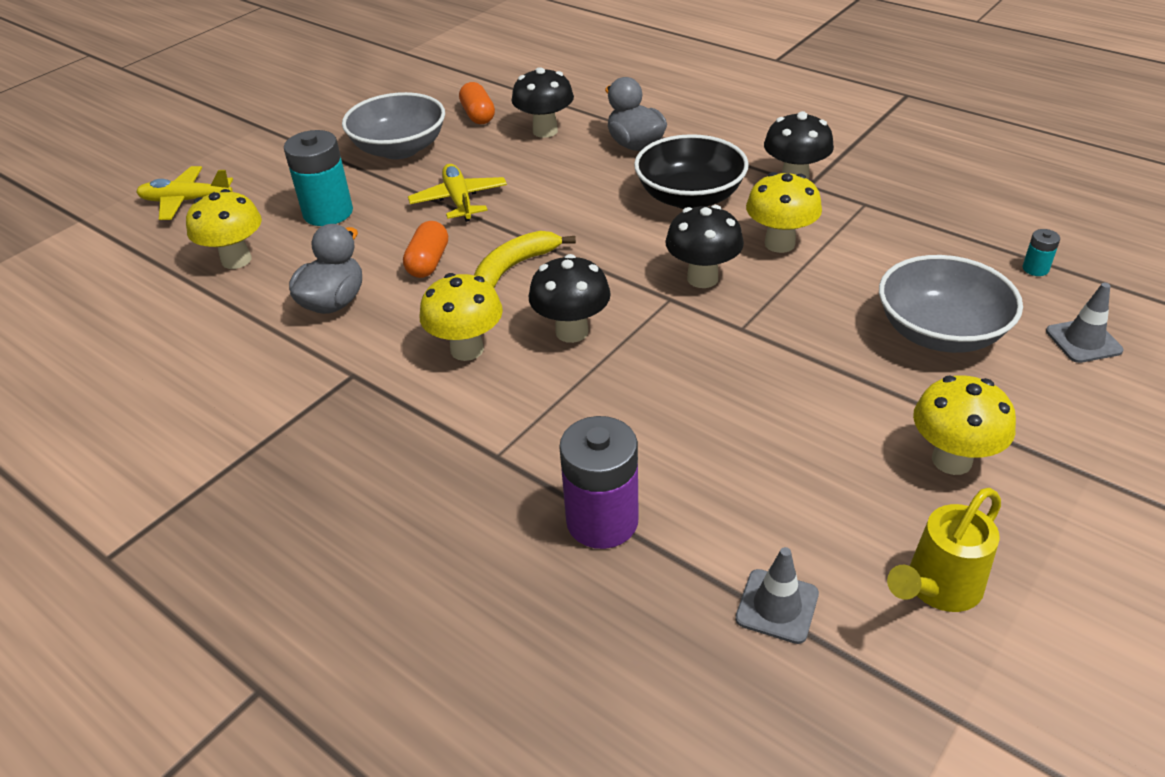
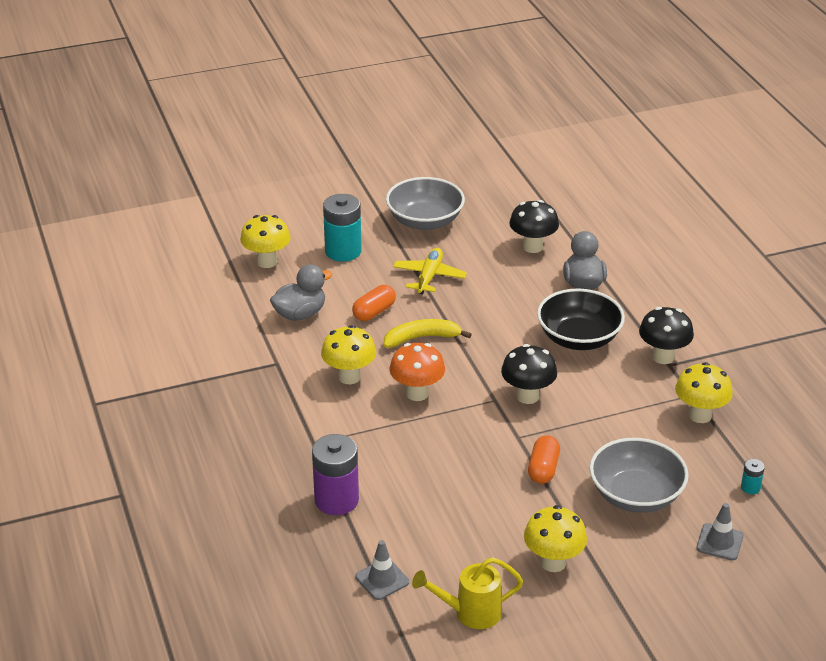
camera: 30 degrees right, 5 degrees down
(186, 201) = (267, 206): yellow plane -> none
(478, 115) = (499, 215): orange capsule -> orange capsule (543, 469)
(572, 332) = (417, 393): black mushroom -> orange mushroom
(779, 244) = (601, 396): yellow mushroom -> yellow mushroom (700, 415)

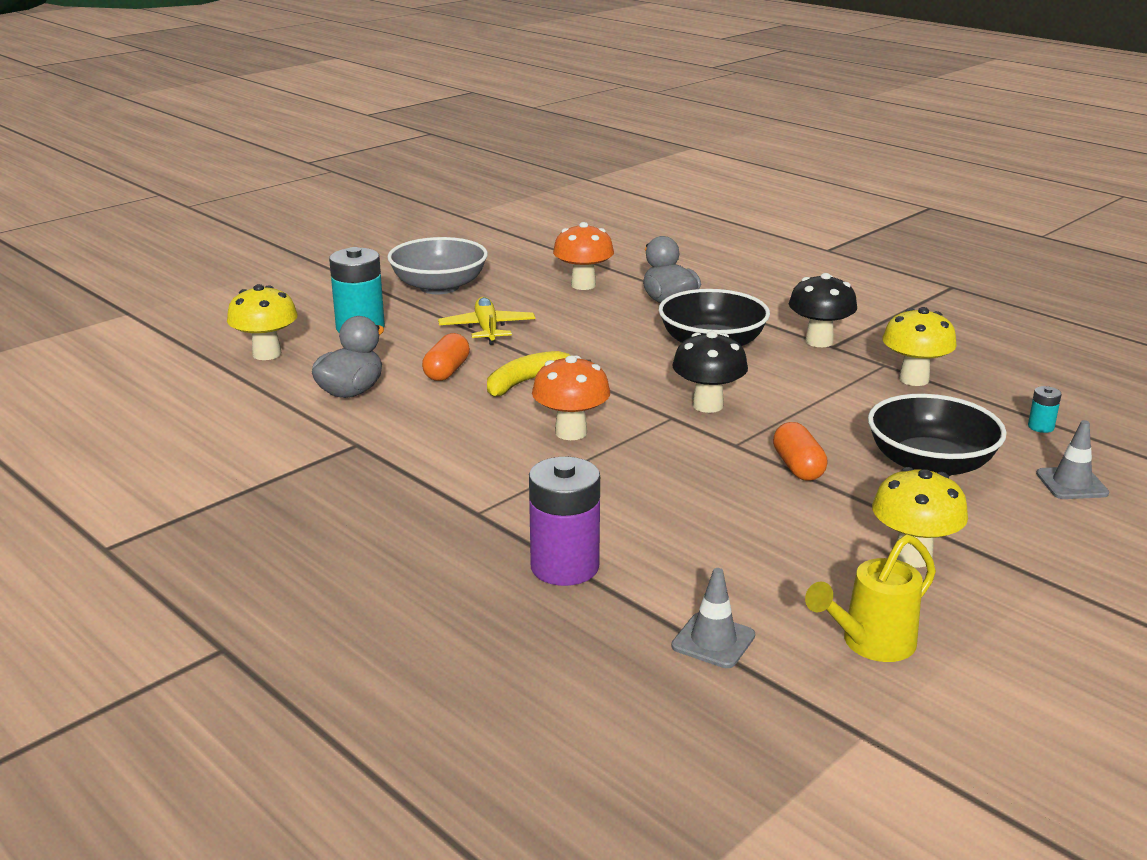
camera: 25 degrees left, 10 degrees down
(349, 377) = (468, 436): yellow mushroom -> none
(532, 247) = (583, 285): black mushroom -> orange mushroom
(635, 495) = (930, 464): grey bowl -> black bowl

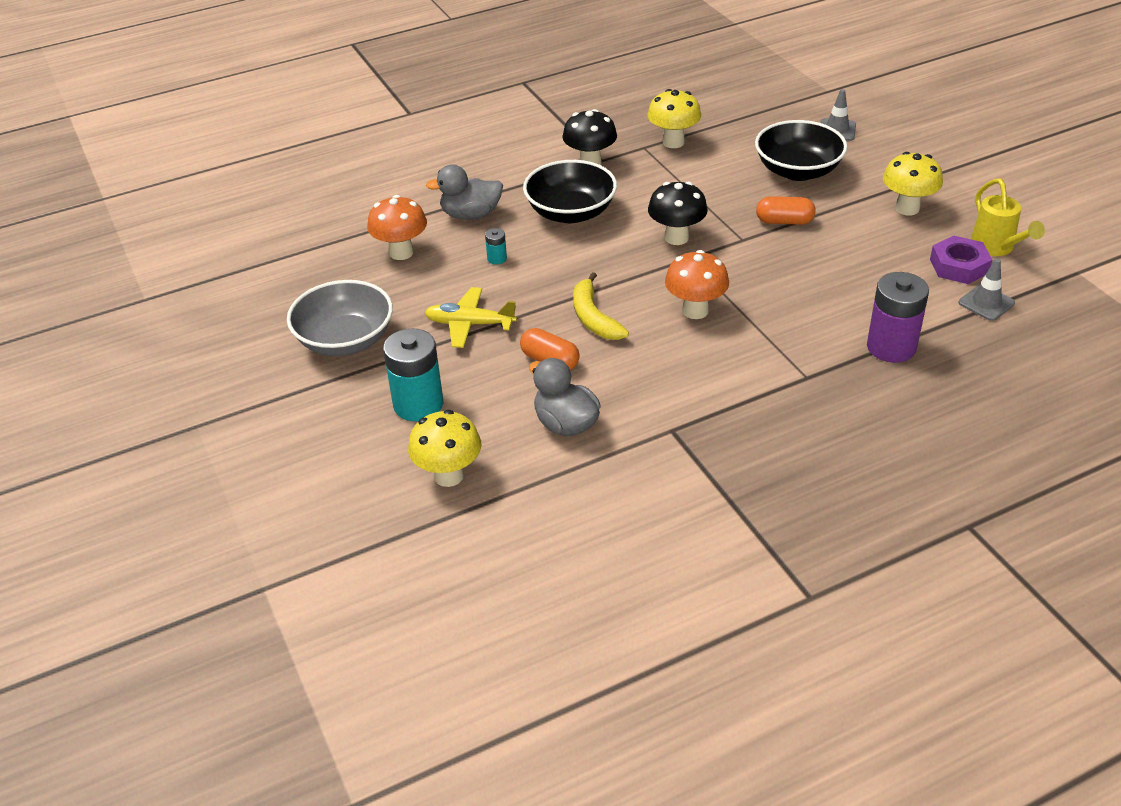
camera: 70 degrees left, 15 degrees up
(793, 611) = (959, 266): none -> purple nut
(1041, 427) = (762, 117): turquoise battery -> turquoise battery (497, 258)

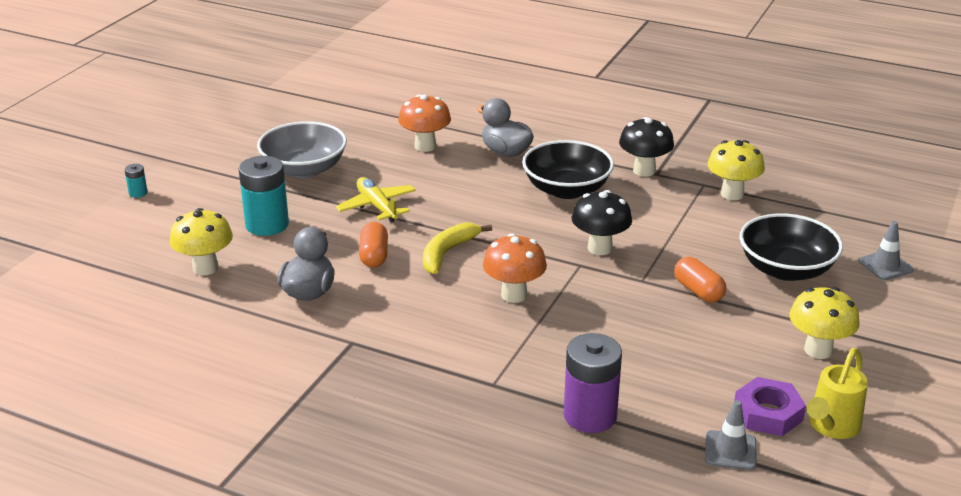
camera: 50 degrees right, 10 degrees down
(497, 258) = (467, 184): turquoise battery -> turquoise battery (138, 193)

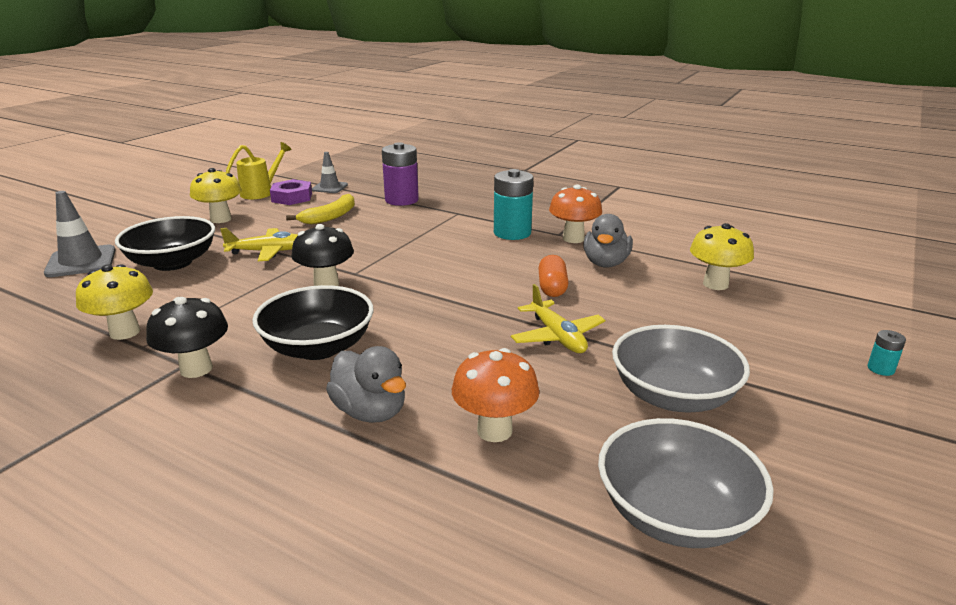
camera: 175 degrees left, 5 degrees down
(267, 225) = (679, 321): turquoise battery -> turquoise battery (512, 233)
(332, 118) = (675, 514): none -> grey bowl
(447, 253) = (478, 287): yellow banana -> yellow banana (330, 217)
(514, 295) = (425, 255): orange mushroom -> orange mushroom (573, 239)
(698, 291) = (267, 252): orange capsule -> yellow plane
(885, 266) = (81, 262): grey traffic cone -> grey traffic cone, size x1.56

